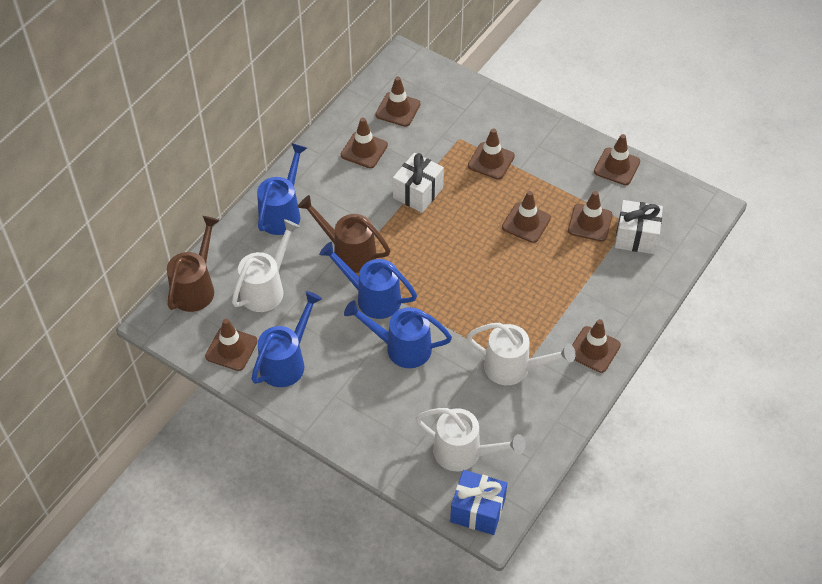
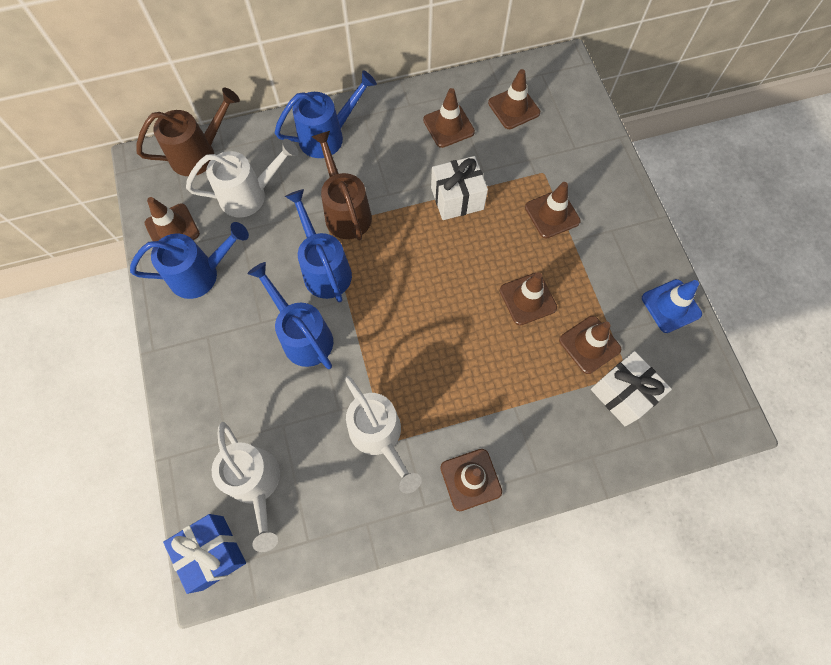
camera: 40 degrees right, 15 degrees up
(616, 166) = (671, 306): brown traffic cone -> blue traffic cone

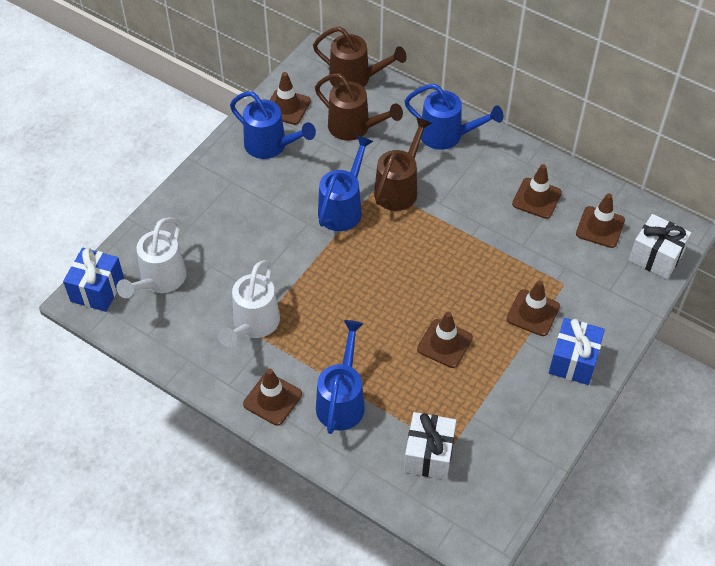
camera: 50 degrees right, 15 degrees down
(250, 195) = (354, 128): white watering can -> brown watering can
(303, 335) = (283, 231): blue watering can -> blue watering can (342, 400)
(457, 198) = (481, 245): white gift -> white gift (656, 257)
(589, 344) = (447, 407): brown traffic cone -> none
(618, 222) = (573, 361): none -> blue gift
(671, 306) = (537, 442): blue traffic cone -> none

